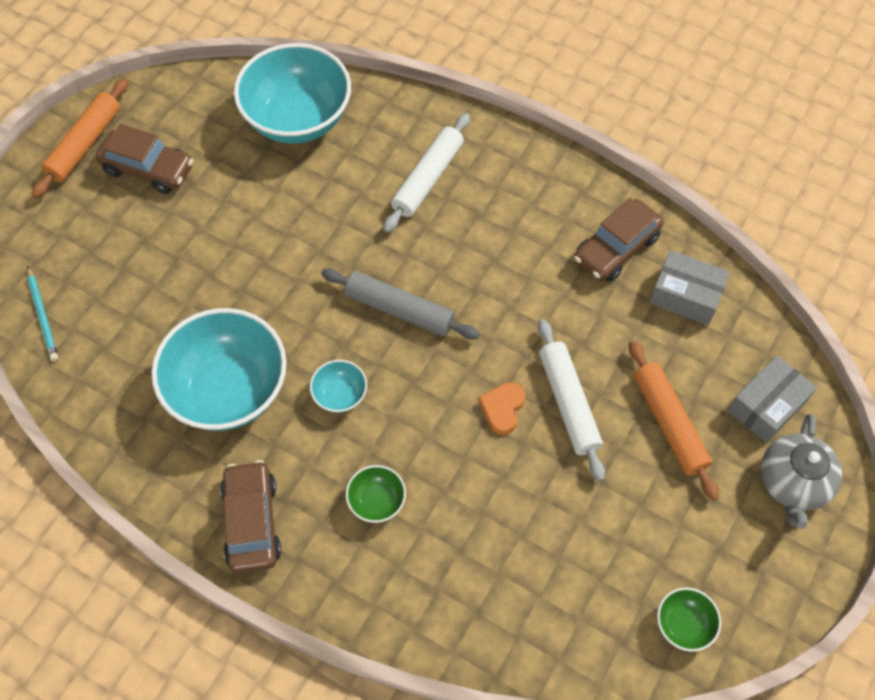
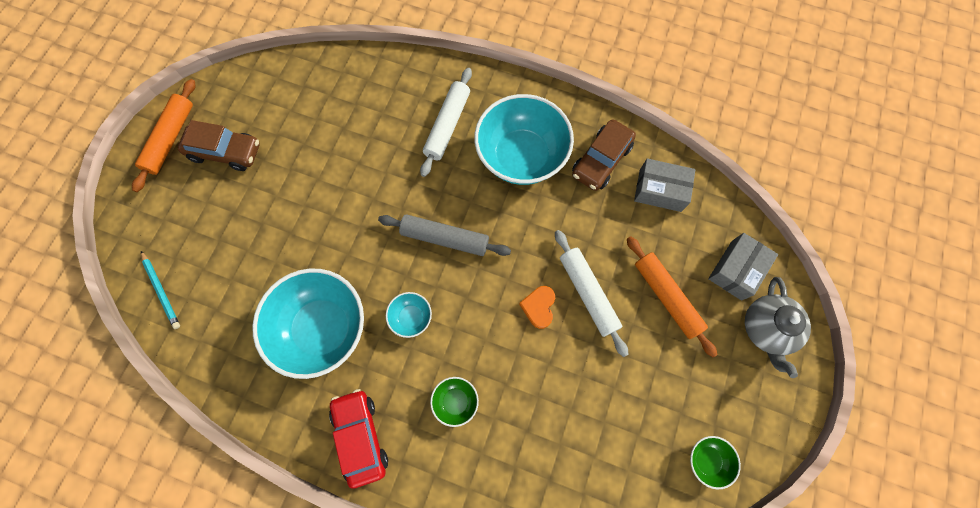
camera: 10 degrees left, 10 degrees up
(252, 522) = (360, 437): brown car -> red car
(298, 119) = (337, 92): turquoise bowl -> turquoise bowl (521, 156)

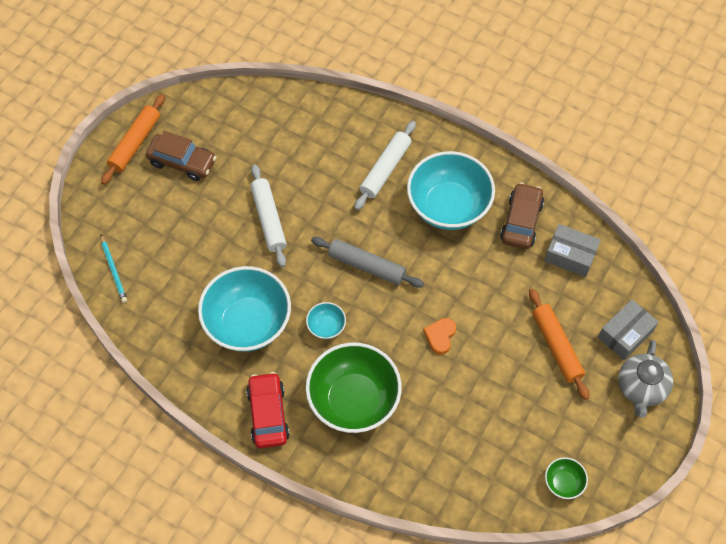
camera: 10 degrees right, 10 degrees down
(455, 401) = (353, 400): green bowl -> green bowl, size x2.28
(588, 293) = (486, 332): white rolling pin -> white rolling pin (269, 219)
(601, 160) = (521, 221): brown car -> brown car turned 150 degrees clockwise

